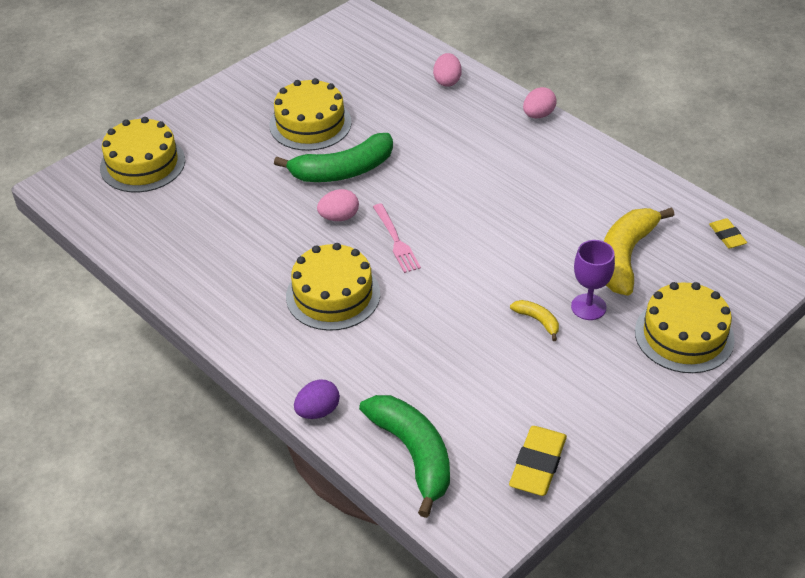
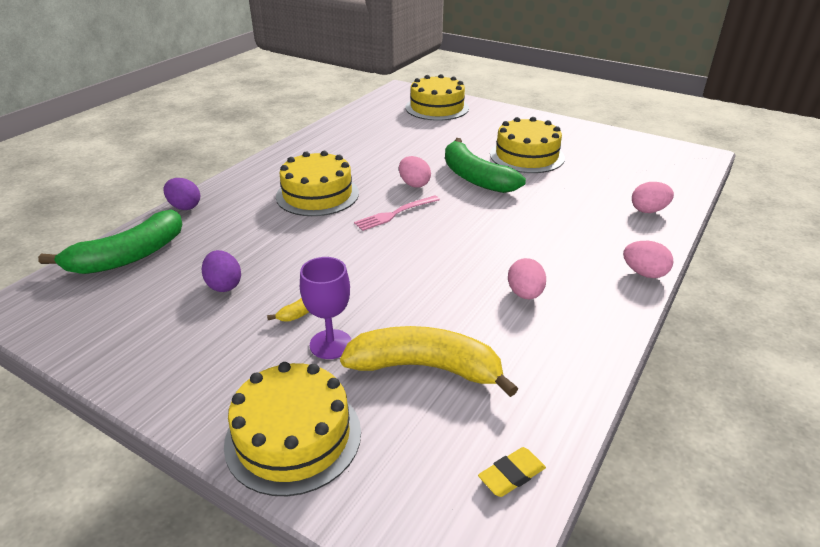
camera: 75 degrees right, 10 degrees down
(488, 374) = (224, 285): none -> purple egg
(537, 464) = (98, 330): yellow eraser -> none
(549, 185) = (525, 294): none -> pink egg

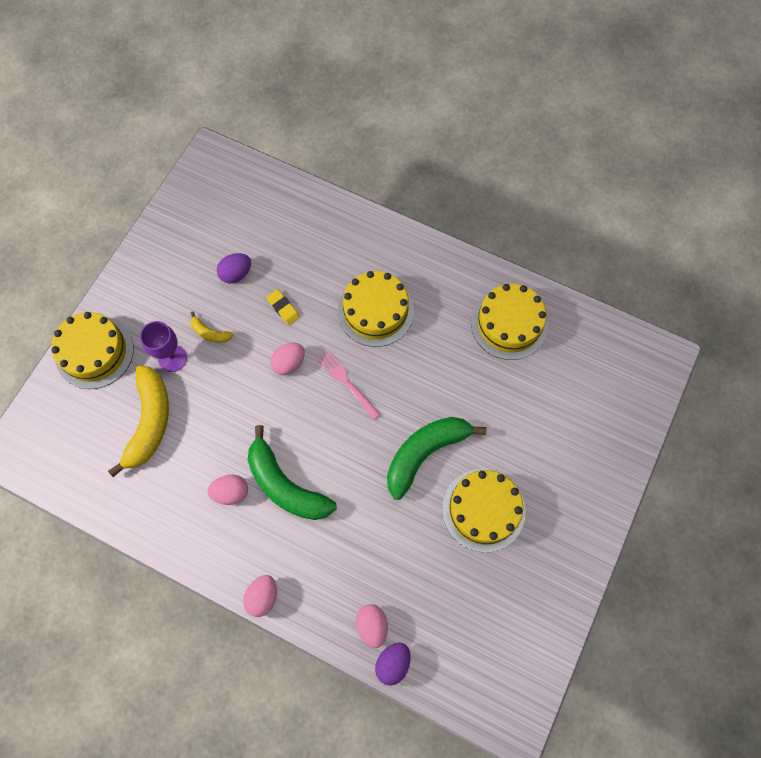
camera: 85 degrees right, 35 degrees up
(128, 256) = (270, 198): green banana -> green banana (285, 485)
(184, 207) = (345, 211): purple egg -> purple egg (393, 663)
(414, 184) = (404, 394): pink egg -> pink egg (289, 363)
(437, 108) = (607, 406): yellow cake -> yellow cake (509, 324)
(511, 475) = (63, 474): yellow eraser -> yellow eraser (283, 308)

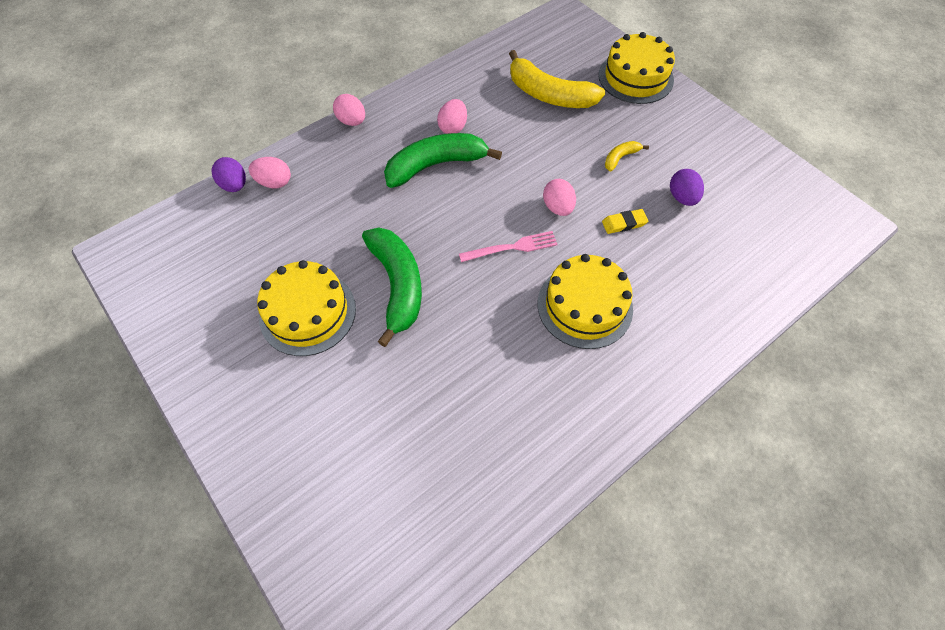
camera: 115 degrees right, 10 degrees down
(172, 358) = (605, 125): purple goblet -> none
(509, 324) = (503, 446): yellow cake -> none

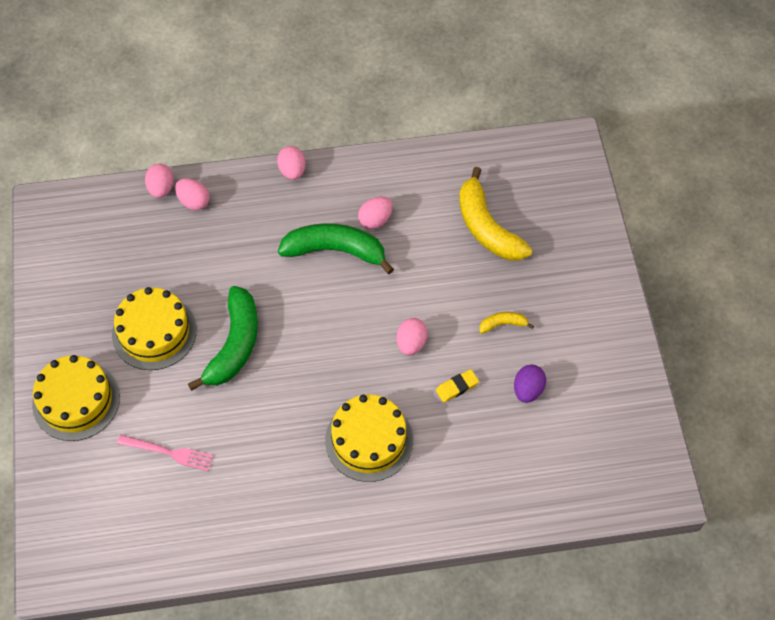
camera: 30 degrees right, 0 degrees up
(234, 185) = (161, 189): purple egg -> pink egg
(512, 247) = (347, 360): pink fork -> pink fork (169, 452)
(624, 223) = (457, 387): yellow eraser -> yellow eraser turned 45 degrees counterclockwise
(635, 77) = (584, 248): yellow cake -> yellow cake (76, 400)

